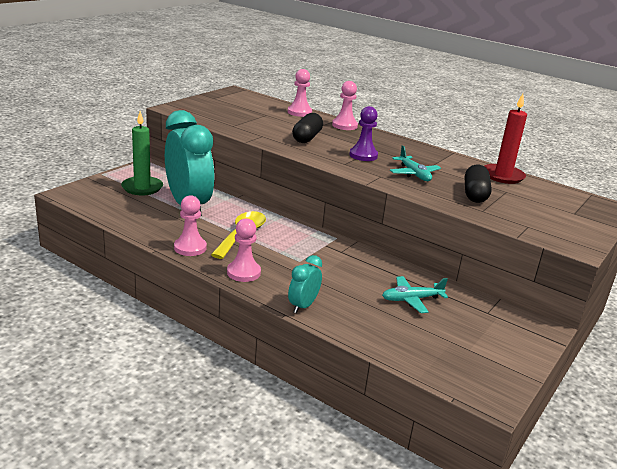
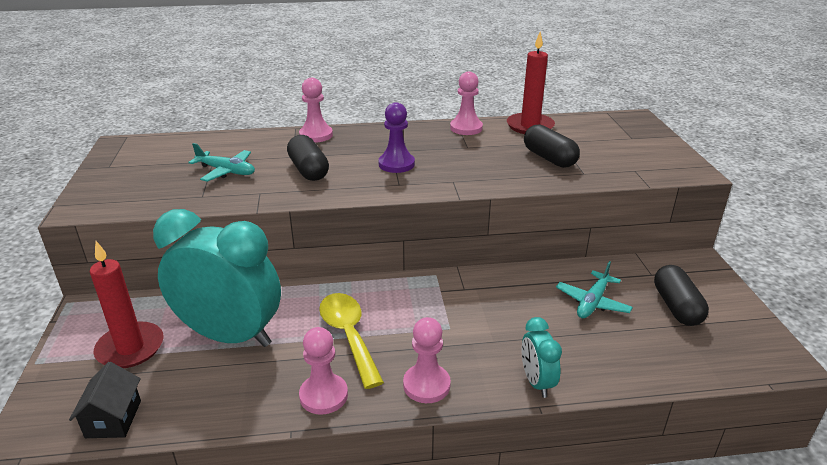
camera: 40 degrees left, 5 degrees up
(99, 206) = (113, 419): none -> black house
(142, 188) = (130, 348): green candle -> red candle
(299, 112) = (243, 140): pink pawn -> pink pawn (466, 128)
(414, 174) = (472, 162): turquoise plane -> turquoise plane (226, 171)
(469, 334) = (676, 307): none -> black capsule

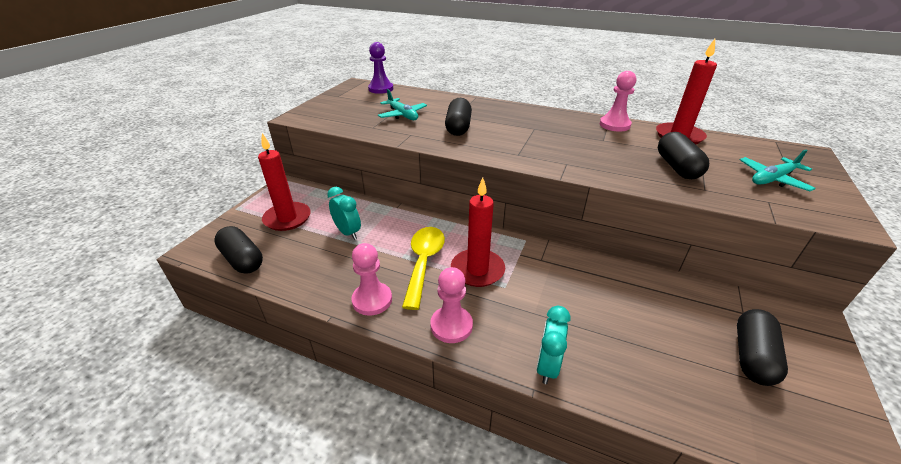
camera: 30 degrees right, 5 degrees up
(113, 419) = (242, 260): black house -> black capsule
(230, 336) = (348, 232): turquoise clock -> turquoise clock, size x0.45
(316, 135) = (486, 105): pink pawn -> none
(396, 164) = (529, 139): purple pawn -> purple pawn (381, 89)
(411, 322) = (477, 270): none -> red candle
(592, 302) = (656, 315): turquoise plane -> turquoise plane (772, 179)

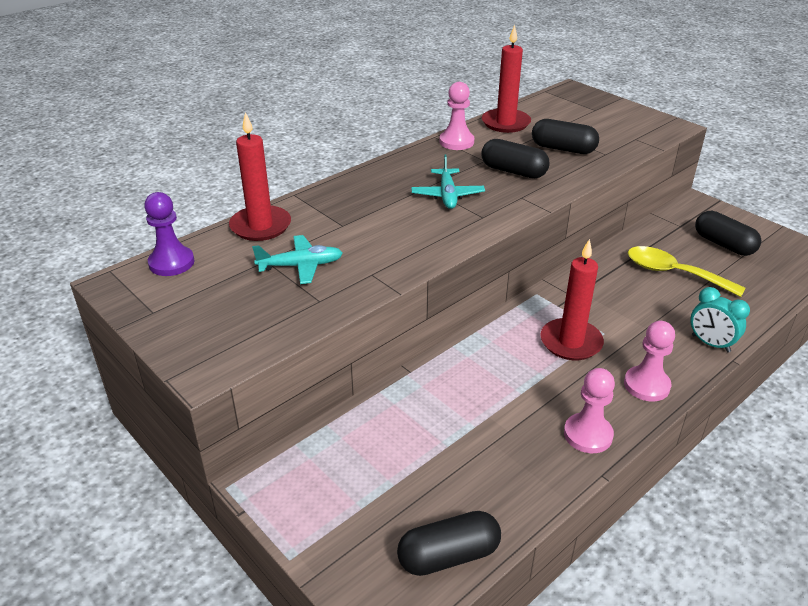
camera: 65 degrees left, 0 degrees up
(287, 218) = (367, 491): red candle -> red candle (260, 226)
(348, 232) = (443, 430): turquoise clock -> none
(424, 262) = (540, 377): yellow spoon -> yellow spoon (673, 273)
(458, 127) = (381, 234): black capsule -> black capsule (513, 171)
(772, 179) = (605, 122): turquoise plane -> turquoise plane (447, 195)

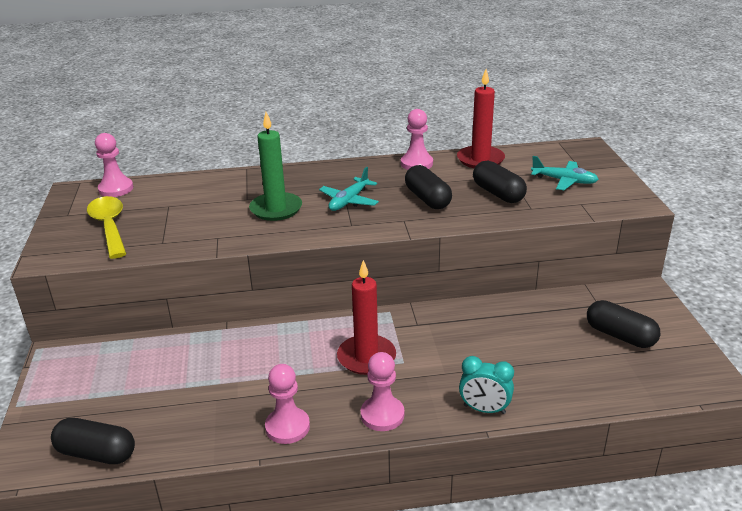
camera: 35 degrees right, 5 degrees down
(171, 263) = (116, 189): purple pawn -> pink pawn
(260, 226) = (196, 183): red candle -> none
(301, 266) = (183, 216): turquoise plane -> turquoise plane (564, 181)
(389, 225) = (276, 209): none -> green candle
(673, 273) = (532, 341): yellow spoon -> yellow spoon (109, 226)
(710, 343) = (484, 409): turquoise clock -> turquoise clock turned 60 degrees counterclockwise
(723, 244) = (620, 336): black capsule -> black capsule turned 45 degrees counterclockwise

